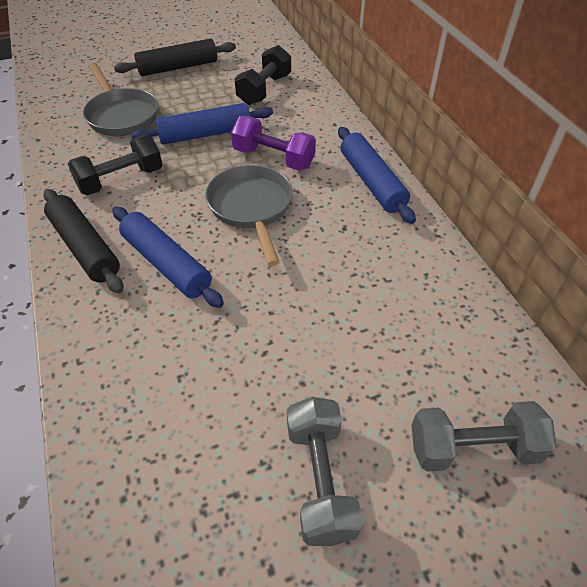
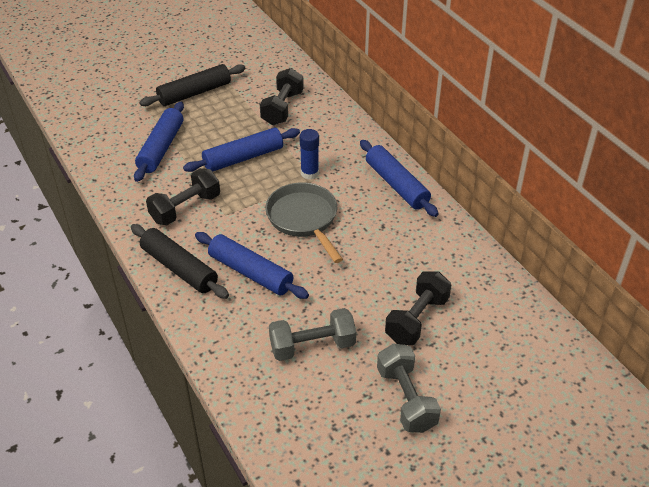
camera: 10 degrees left, 5 degrees down
(121, 115) = (161, 148): grey pan -> blue rolling pin
(273, 158) = (309, 173): purple dumbbell -> blue glue stick
(361, 357) = (417, 319): none -> black dumbbell
(473, 448) = (503, 365): grey dumbbell -> grey dumbbell (312, 346)

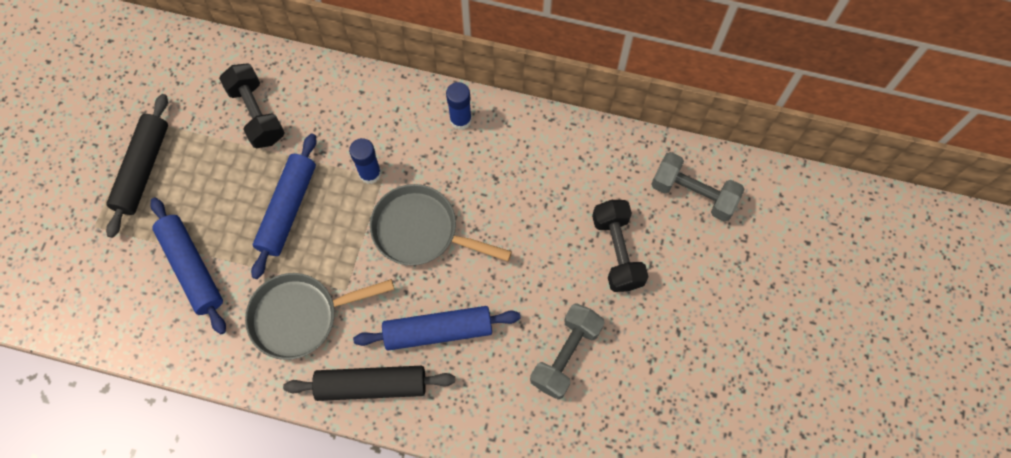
camera: 45 degrees left, 25 degrees up
(185, 208) = (300, 317): black dumbbell -> grey pan
(397, 185) = (460, 120): blue rolling pin -> blue glue stick
(406, 399) = (682, 335): grey dumbbell -> grey dumbbell (693, 194)

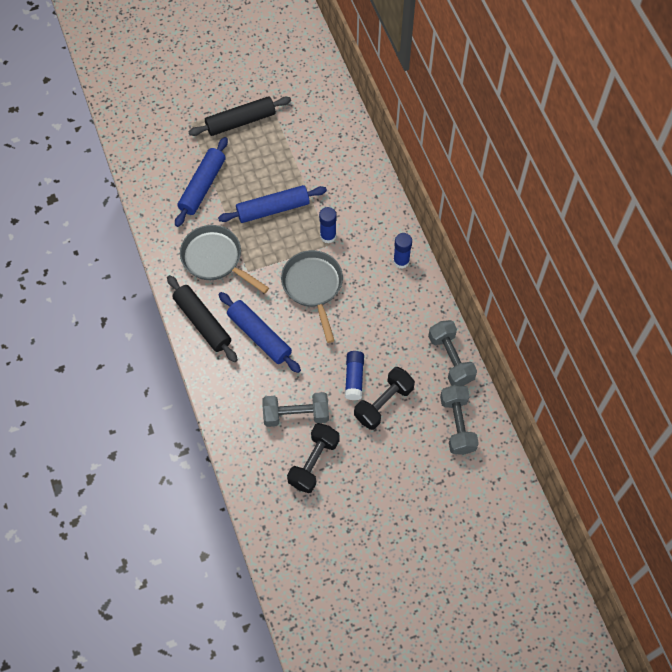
camera: 55 degrees right, 5 degrees down
(257, 114) = (318, 153): black dumbbell -> black dumbbell (313, 462)
(565, 262) = (354, 378): none -> blue glue stick
(613, 149) = (450, 359): none -> grey dumbbell

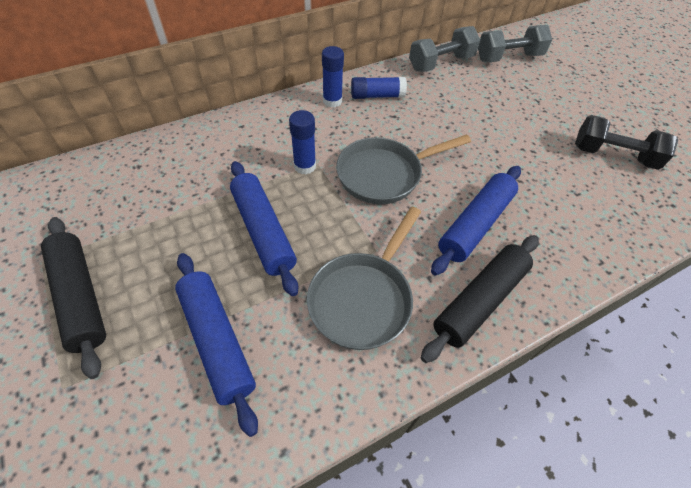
camera: 100 degrees left, 10 degrees down
(202, 186) = (217, 341): blue rolling pin -> blue rolling pin turned 45 degrees clockwise
(296, 414) = (565, 176): grey dumbbell -> none
(354, 378) = (494, 129): blue glue stick -> blue glue stick (377, 96)
(383, 403) = (512, 106): black dumbbell -> none

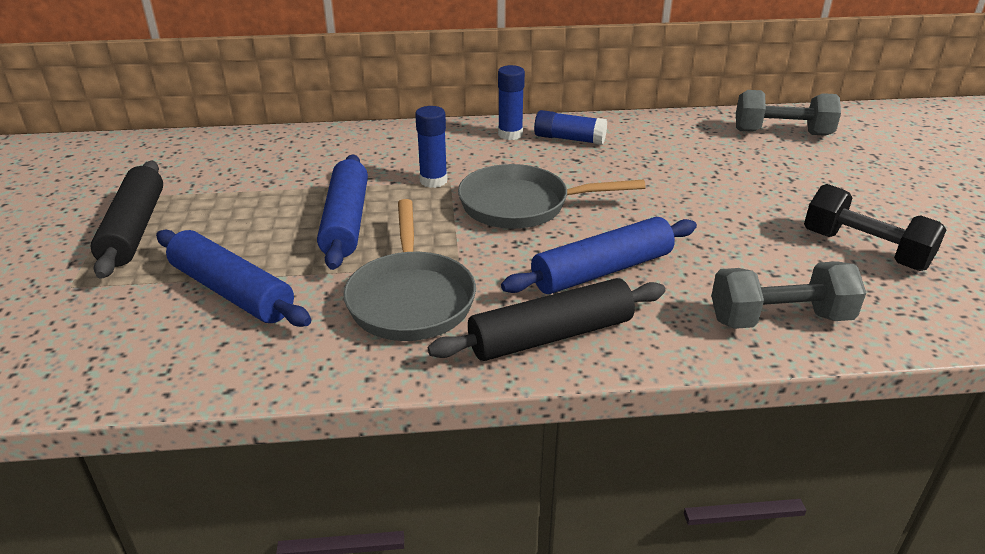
camera: 25 degrees right, 20 degrees down
(217, 341) = (232, 291): blue rolling pin -> blue rolling pin turned 45 degrees counterclockwise
(363, 298) = (411, 299): grey pan -> grey pan turned 60 degrees counterclockwise
(441, 63) = (678, 124): grey dumbbell -> grey dumbbell (780, 319)

